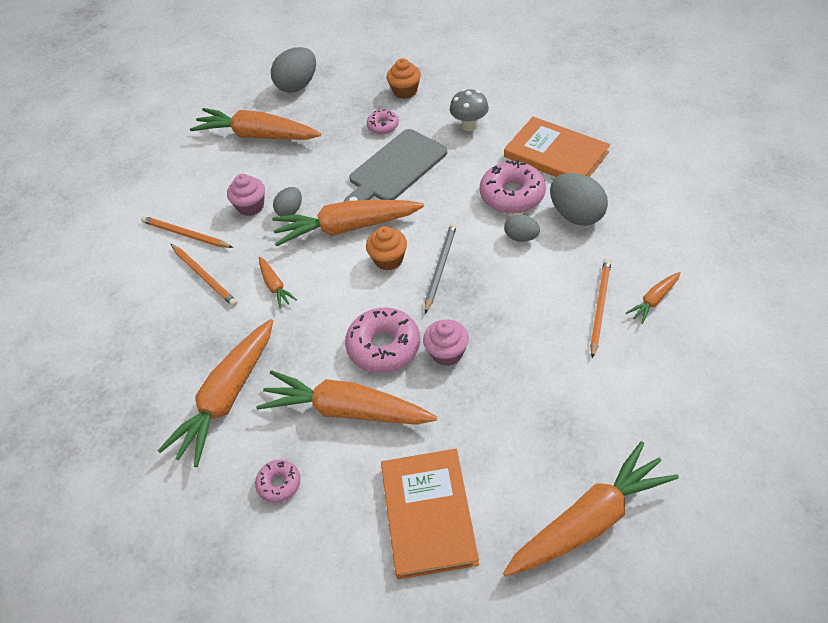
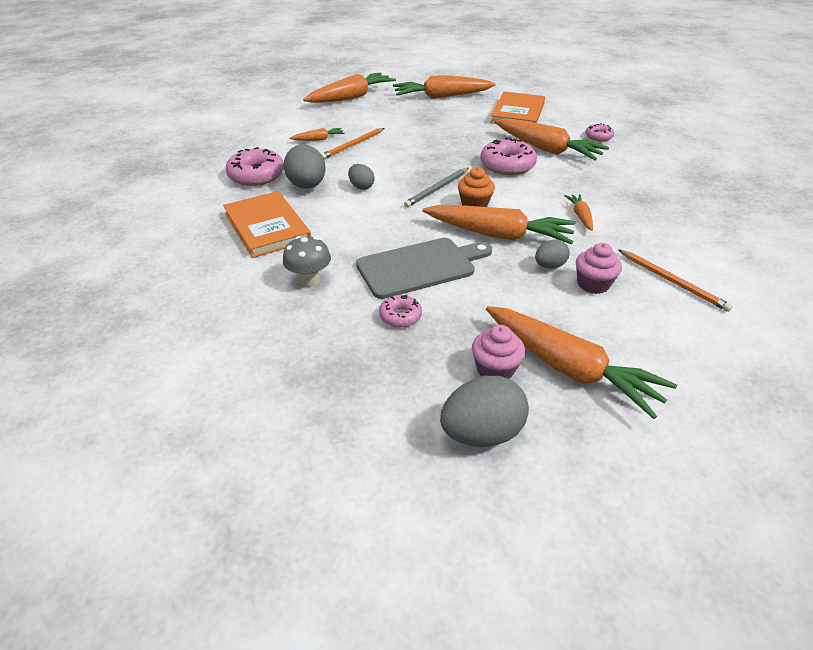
camera: 160 degrees left, 10 degrees down
(204, 276) = (649, 241): orange pencil -> none
(227, 398) = (630, 172): orange carrot -> orange carrot (351, 97)
(405, 91) = (338, 352): orange cupcake -> none
(447, 353) = (466, 153): pink cupcake -> pink cupcake (495, 369)
(512, 195) = (337, 212): pink donut -> pink donut (256, 175)

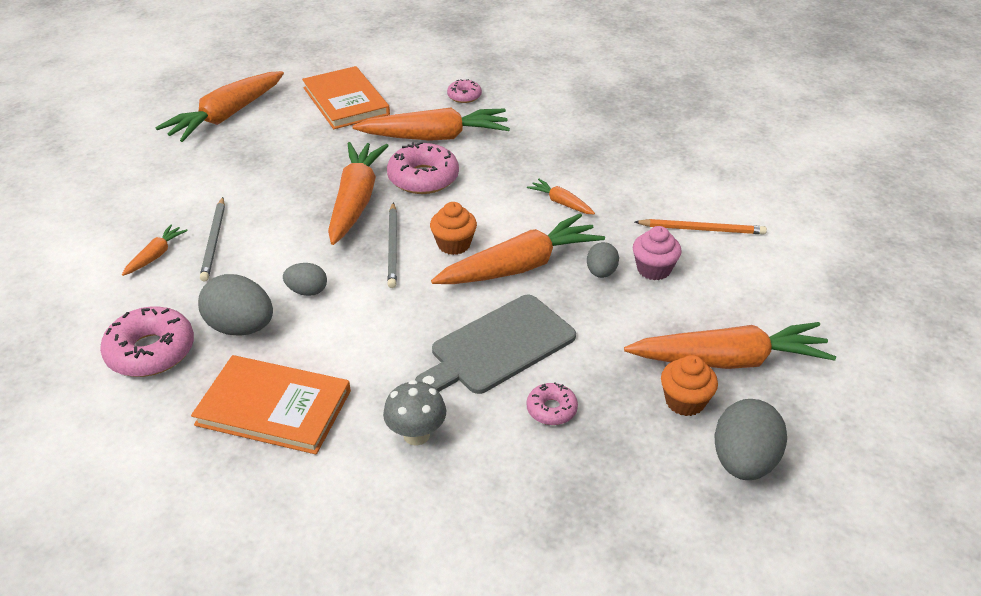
camera: 45 degrees left, 0 degrees up
(351, 97) = (104, 170): orange carrot -> orange carrot (356, 201)
(353, 145) = (214, 241): orange pencil -> grey pencil
(420, 267) = (498, 347): grey cutting board -> grey cutting board turned 150 degrees counterclockwise
(495, 369) = (685, 401): pink cupcake -> orange cupcake

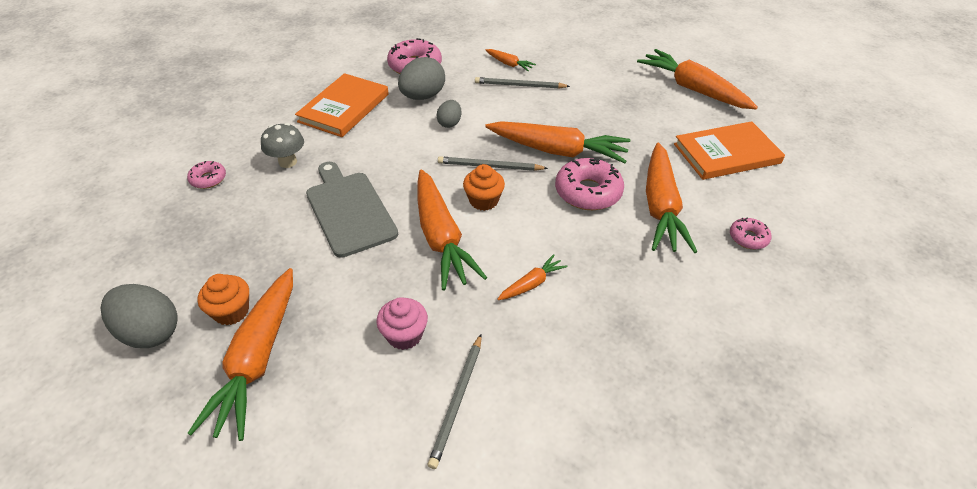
camera: 100 degrees right, 5 degrees up
(551, 409) = (271, 229): pink donut -> pink donut (208, 179)
(601, 272) = (413, 292): grey egg -> none
(702, 229) = (457, 401): orange pencil -> grey pencil

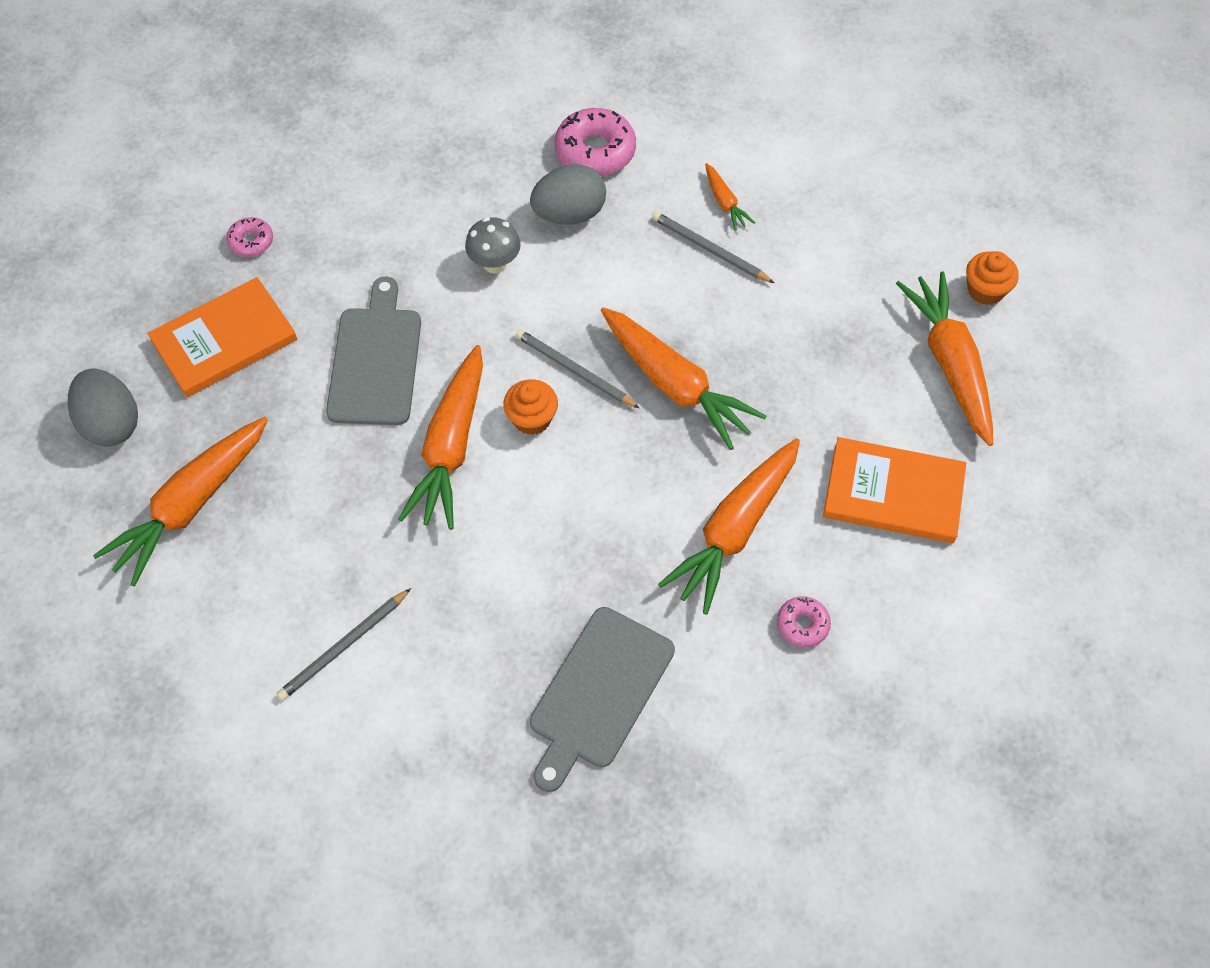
camera: 30 degrees right, 15 degrees up
(231, 311) = (193, 437): orange cupcake -> orange cupcake (985, 290)
(288, 162) = (348, 254): grey mushroom -> grey mushroom (495, 263)
(344, 108) = (460, 192): orange book -> orange book (224, 340)
(404, 335) = (339, 550): pink cupcake -> none
(449, 123) = (573, 277): grey egg -> none
(531, 284) = (506, 556): orange carrot -> none
(588, 192) = (663, 466): pink donut -> none
(667, 338) = (599, 693): none -> grey cutting board

